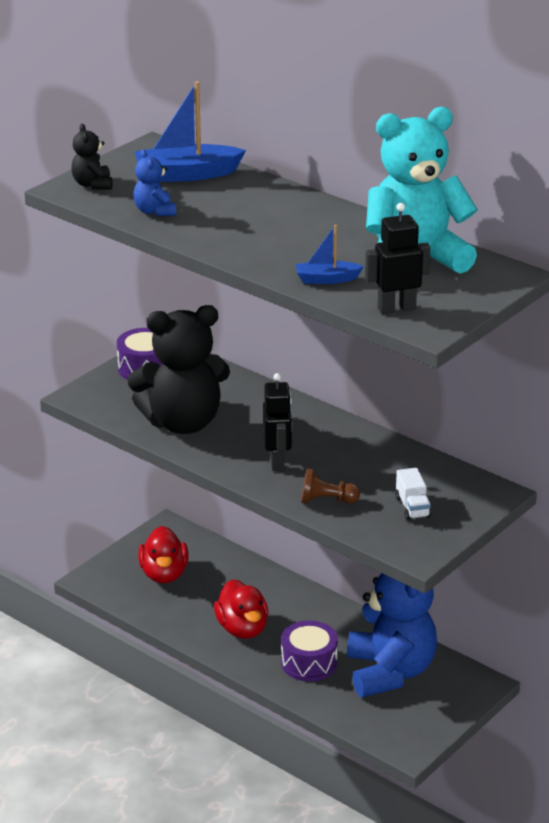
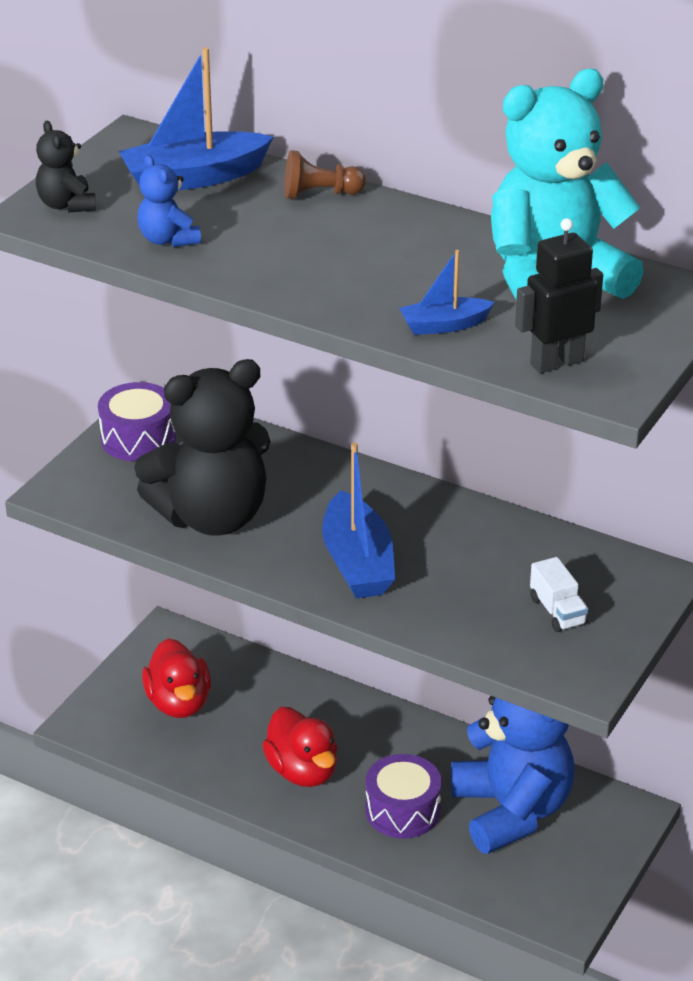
camera: 10 degrees left, 5 degrees up
(277, 462) = (357, 563): black robot -> blue boat
(326, 500) = (440, 614): brown pawn -> brown pawn (320, 194)

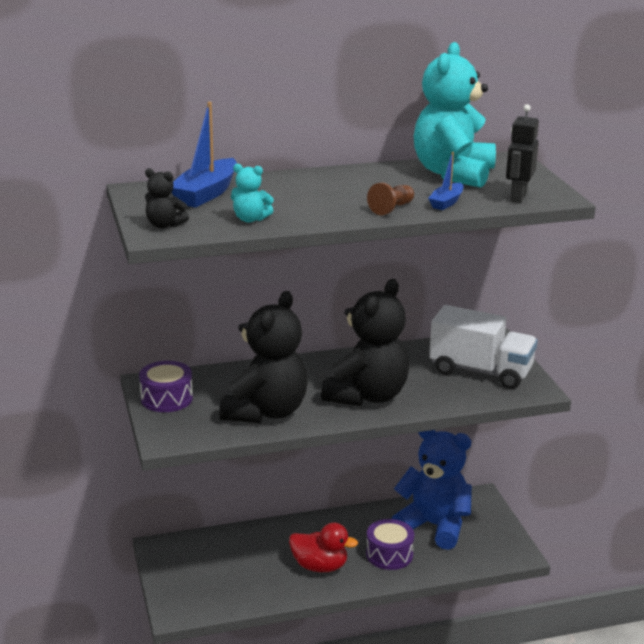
camera: 45 degrees left, 10 degrees down
(168, 240) = (250, 219): blue teddy bear -> turquoise teddy bear
(179, 703) = (213, 574): red duck -> none
(320, 194) = (282, 179): brown pawn -> brown pawn (392, 208)
(357, 563) = (367, 396): blue boat -> black teddy bear
(557, 611) = (481, 371): white truck -> white truck, size x2.34

